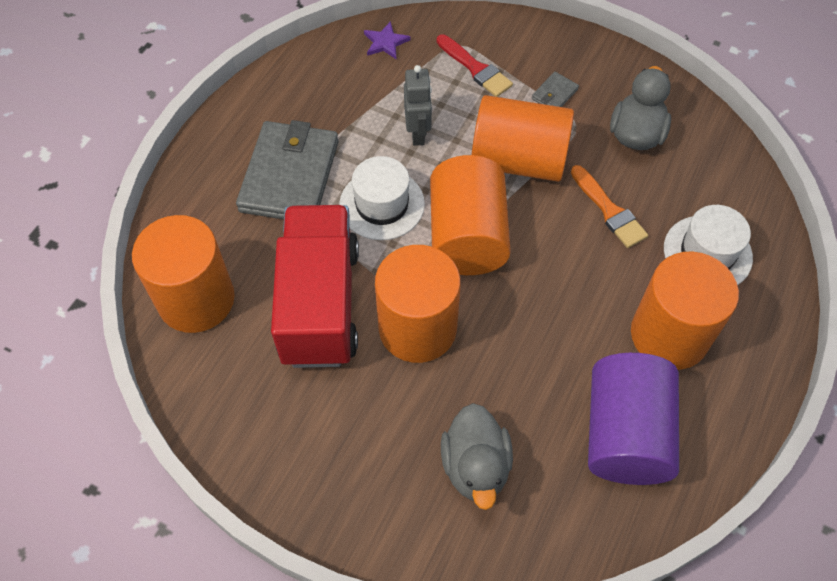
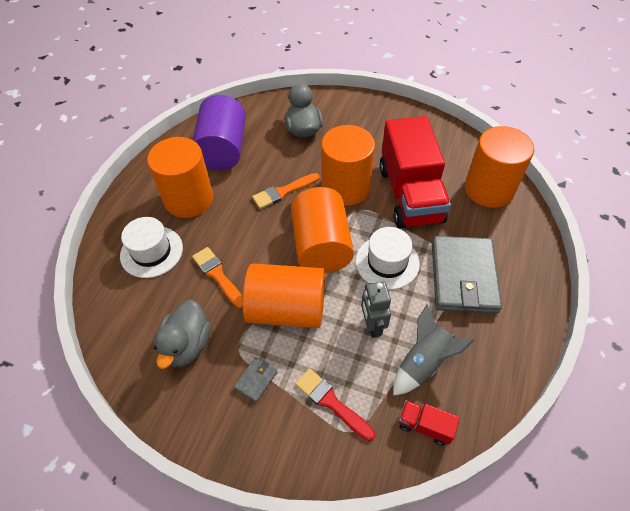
camera: 175 degrees right, 5 degrees down
(370, 92) = (423, 362): none -> grey rocket
(385, 42) = (425, 426): purple star -> red truck
(518, 331) = (283, 192): none -> orange brush

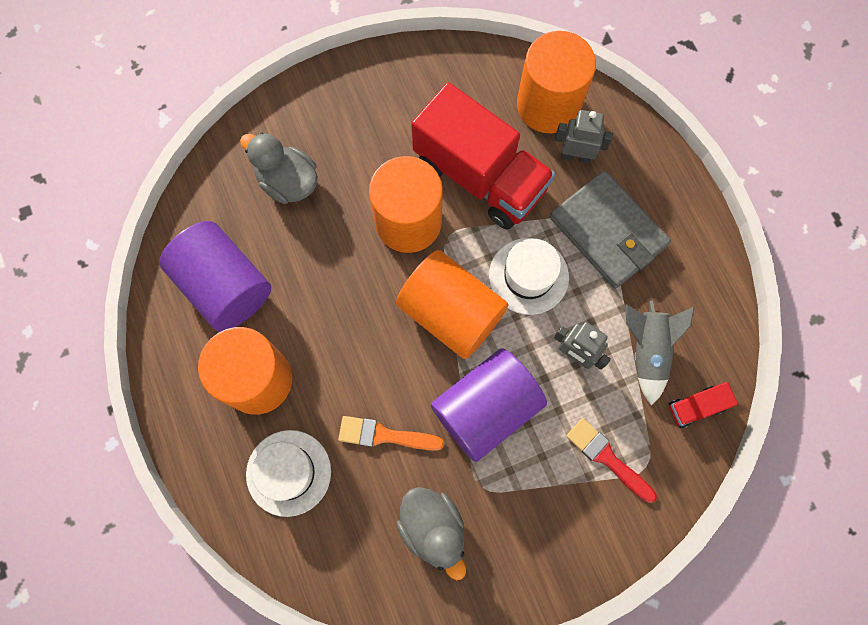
camera: 45 degrees left, 20 degrees up
(256, 380) = (527, 499): grey wallet -> none
(283, 192) = (349, 283): orange brush -> none
(287, 309) = (486, 409): orange cylinder -> purple cylinder
(331, 402) = (607, 458): red brush -> red brush turned 45 degrees clockwise
(481, 224) = (575, 156): none -> grey robot

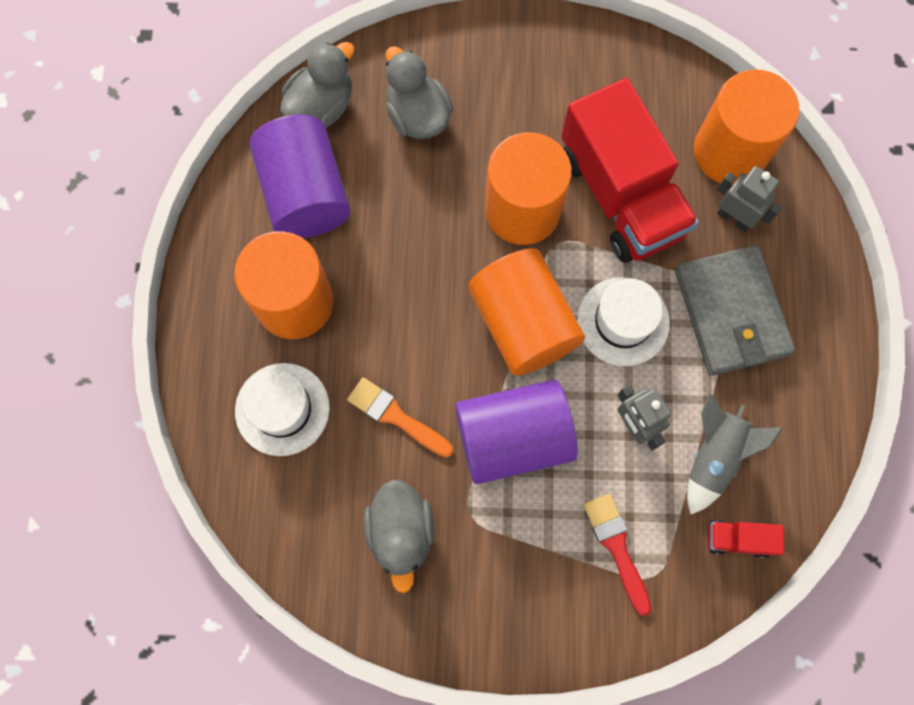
camera: 25 degrees right, 0 degrees up
(204, 208) = (321, 106): none -> grey duck

